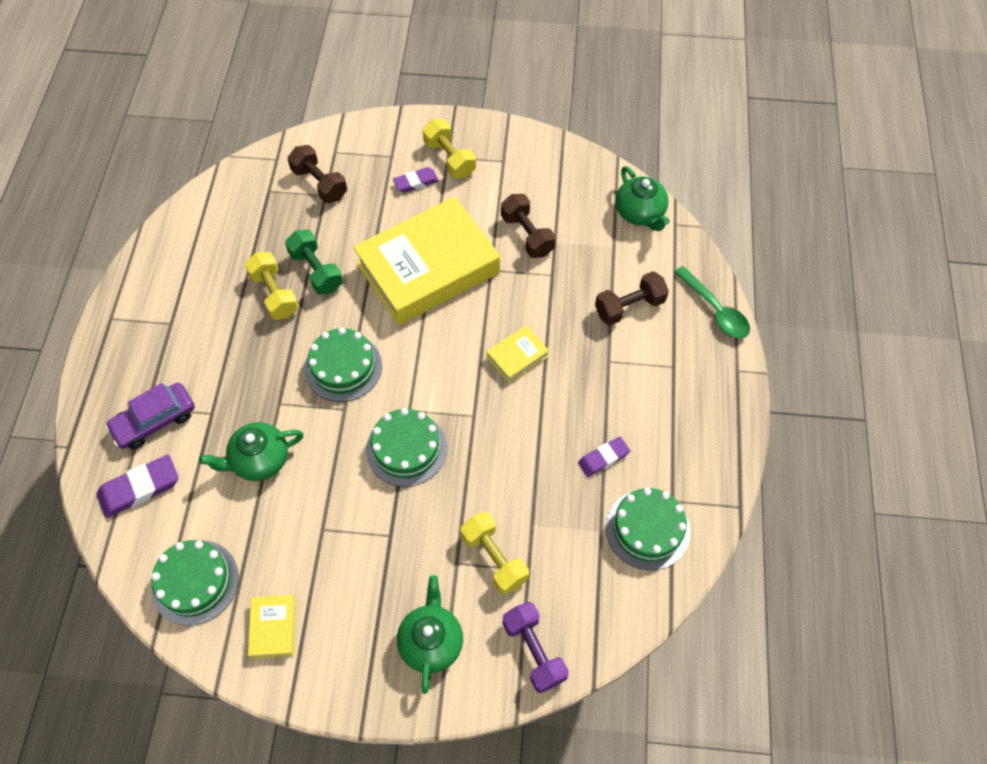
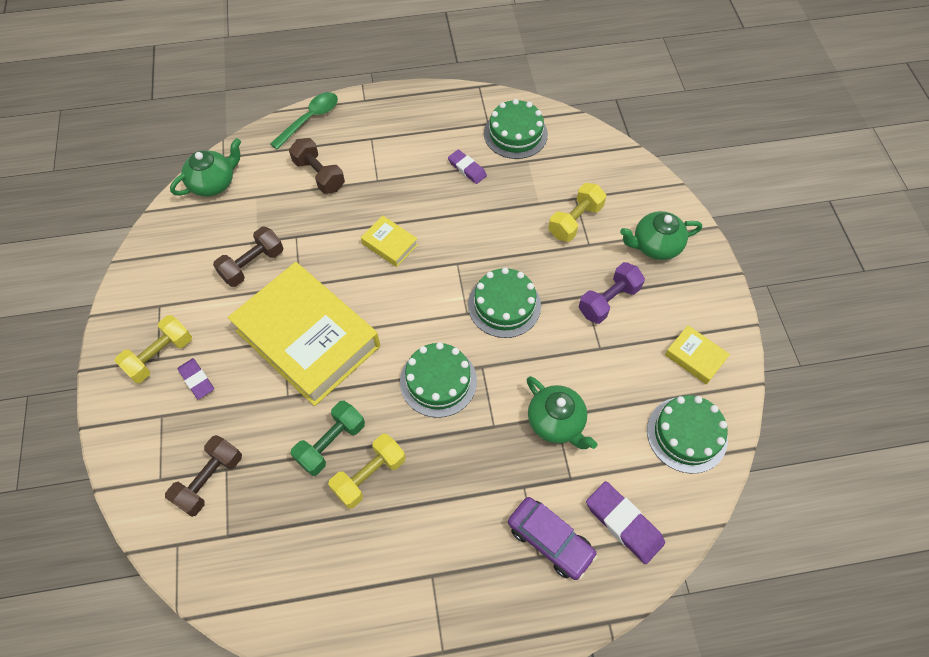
camera: 105 degrees left, 0 degrees up
(274, 628) = (695, 357): yellow book -> yellow book turned 60 degrees clockwise
(534, 651) = (633, 182): purple dumbbell -> purple dumbbell (608, 301)

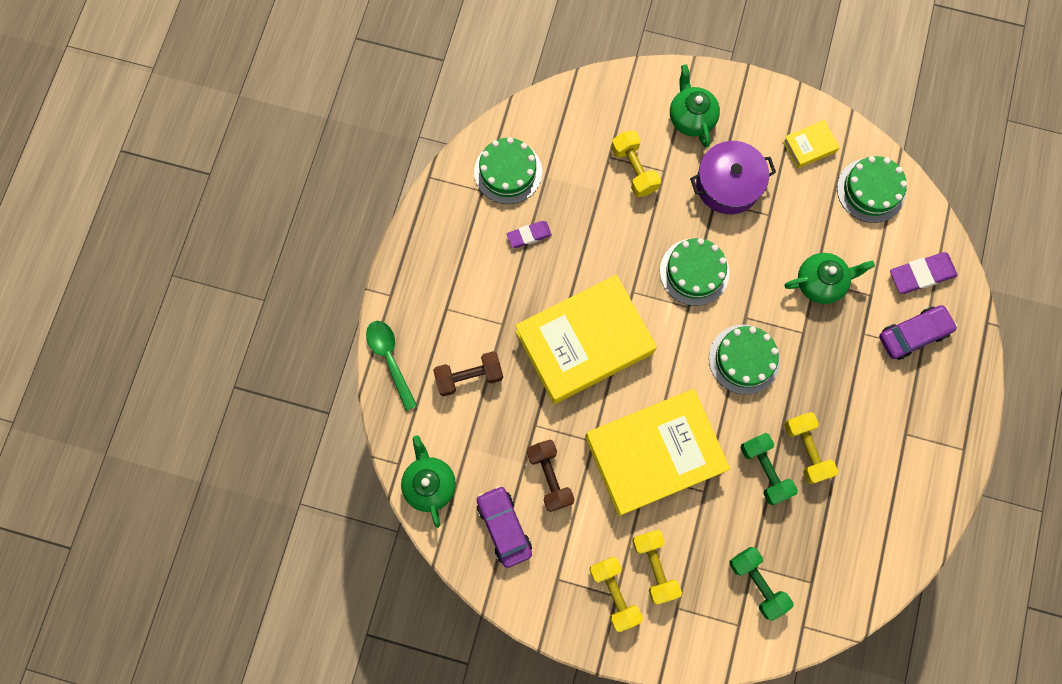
camera: 65 degrees left, 15 degrees up
(194, 248) = (504, 527): none -> purple car
(197, 380) = (654, 566): purple eraser -> yellow dumbbell
(210, 480) = (757, 583): brown dumbbell -> green dumbbell
(390, 244) = (584, 342): yellow book -> yellow book, size x2.44
(608, 301) = (728, 184): purple dumbbell -> purple pot
(655, 246) = (691, 117): green teapot -> green teapot turned 150 degrees clockwise

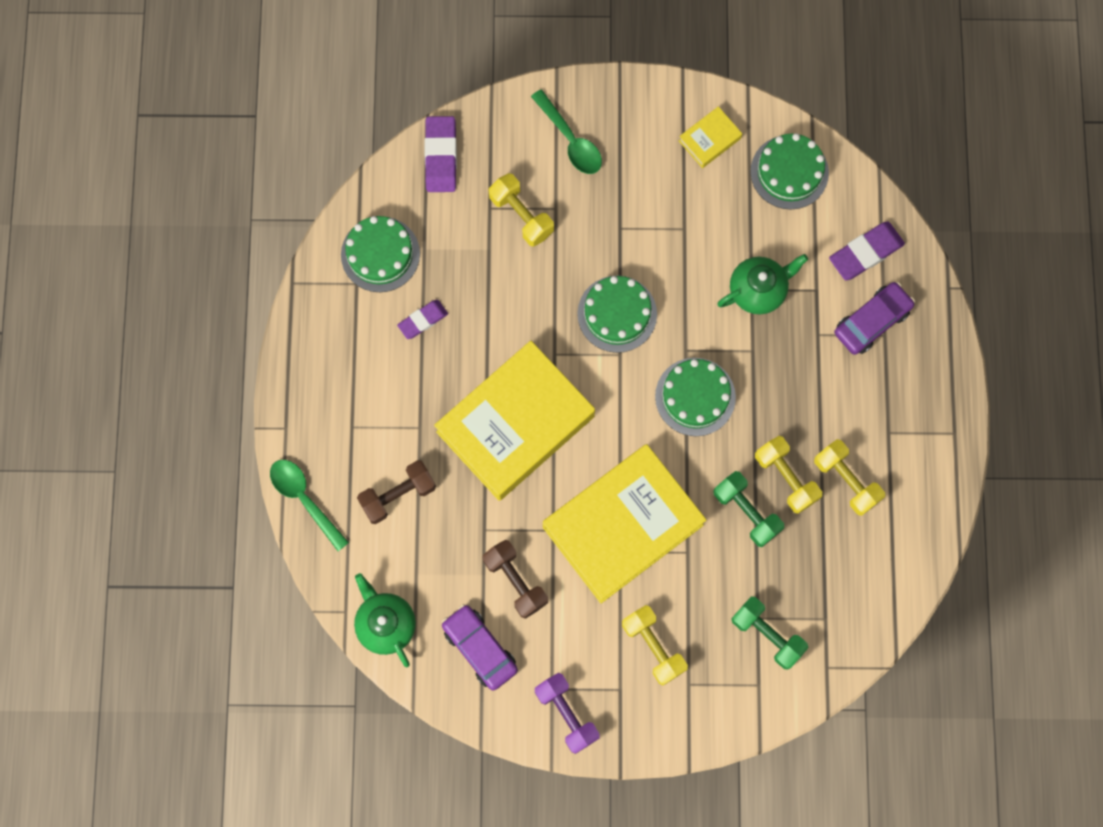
camera: 15 degrees left, 0 degrees up
(564, 605) = (566, 714): none -> purple dumbbell
(579, 104) = (441, 156): none -> purple eraser
(614, 593) = (617, 686): yellow dumbbell -> yellow dumbbell (846, 480)
(691, 117) = (570, 140): green teapot -> green spoon
(728, 184) = (630, 206): purple pot -> none

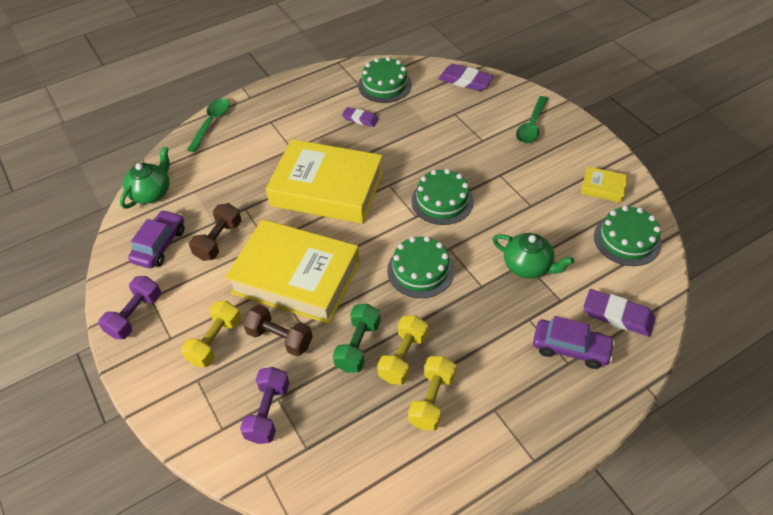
camera: 60 degrees right, 25 degrees down
(398, 495) = (241, 159): brown dumbbell -> brown dumbbell (280, 338)
(441, 156) = (465, 81): purple eraser -> purple eraser turned 60 degrees clockwise
(521, 215) = (463, 128): yellow dumbbell -> none
(767, 634) = (268, 412): green dumbbell -> purple dumbbell

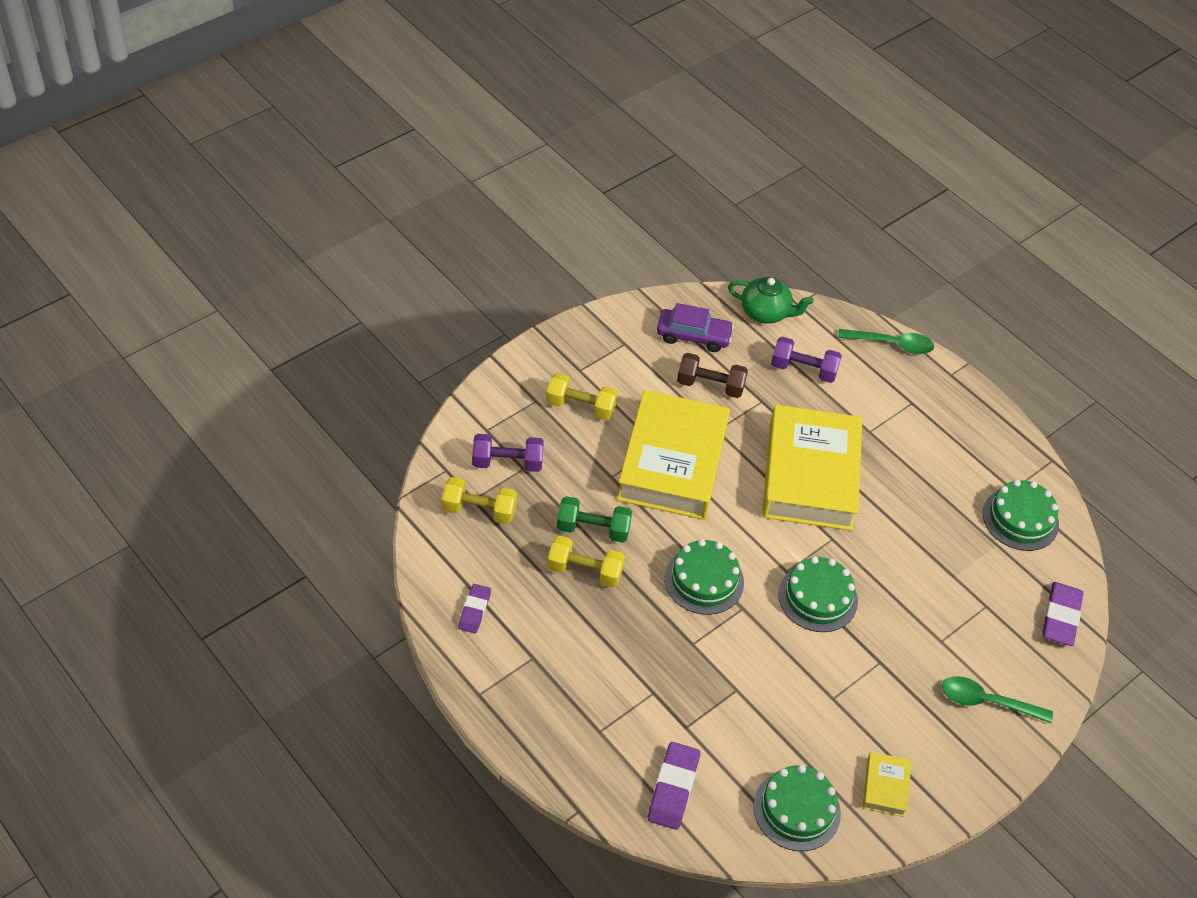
camera: 75 degrees right, 0 degrees up
(135, 315) = (601, 336): purple dumbbell -> purple dumbbell (803, 370)
(280, 338) = (592, 459): brown dumbbell -> none
(360, 119) = (943, 497): purple eraser -> purple eraser (474, 610)
(432, 400) = (537, 600): yellow dumbbell -> yellow dumbbell (479, 510)
(528, 266) = (731, 693): green teapot -> none
(570, 348) = (619, 734): purple car -> none

